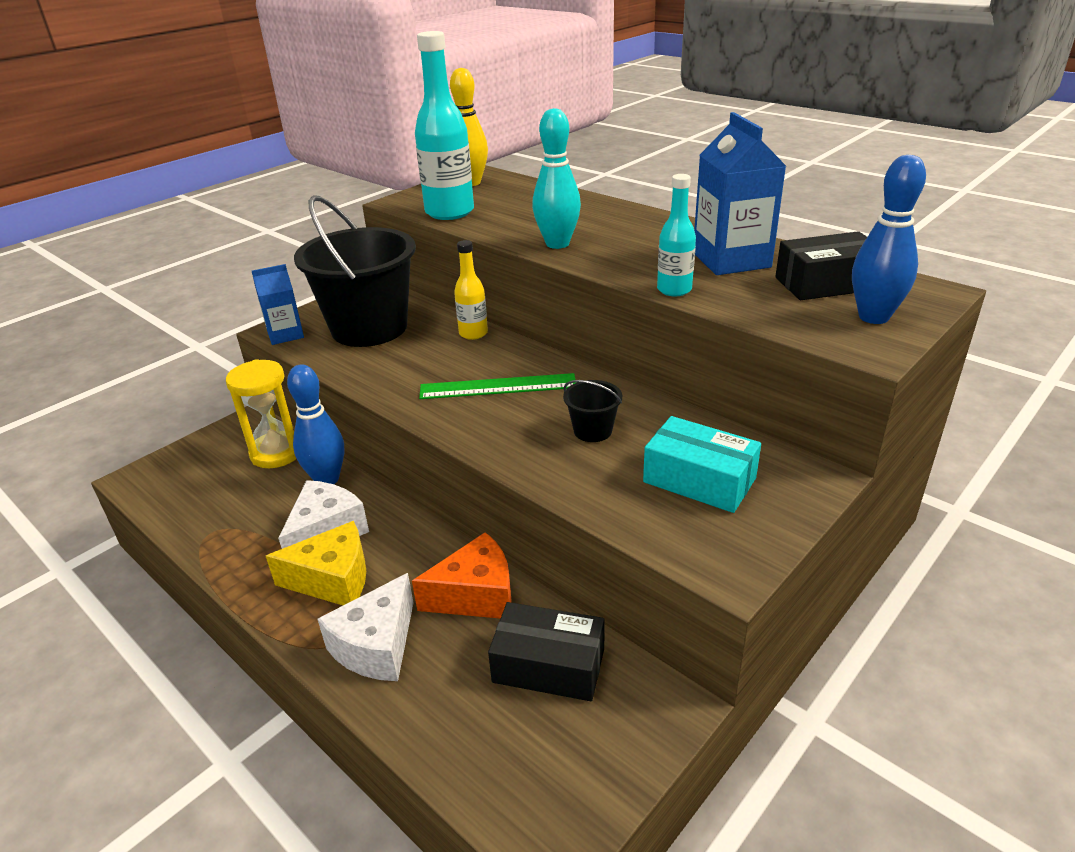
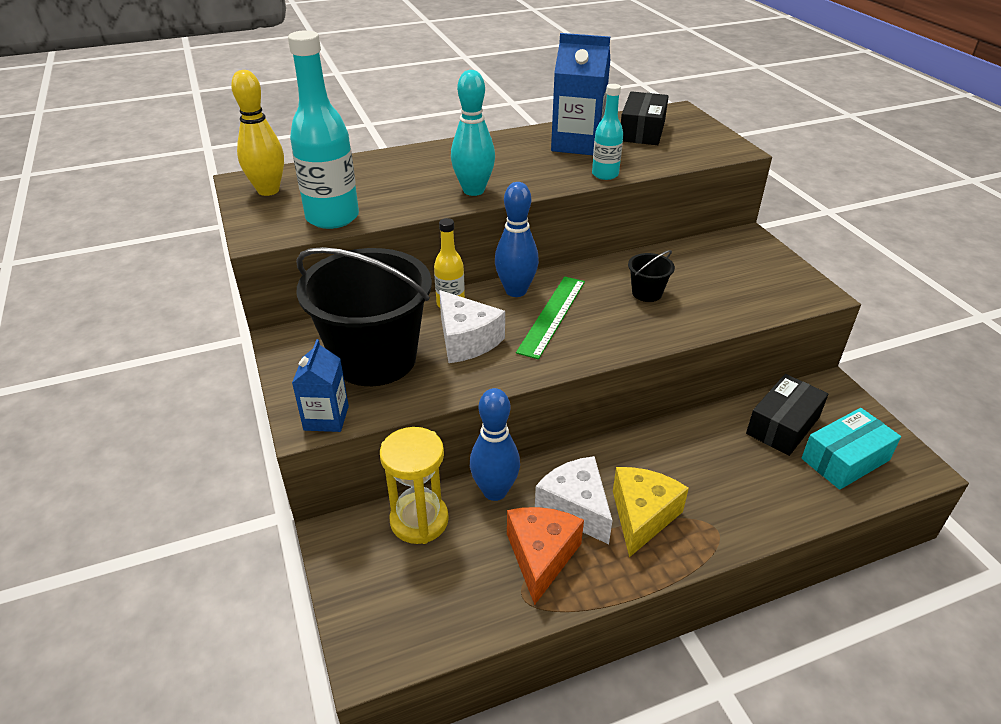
camera: 65 degrees left, 5 degrees up
(377, 646) = (731, 506): white cheese -> white cheese (466, 340)
(476, 595) = (700, 439): orange cheese -> orange cheese (541, 556)
(699, 480) = (729, 273): turquoise box -> turquoise box (845, 459)
(873, 317) = (697, 135): blue bowling pin -> blue bowling pin (516, 291)

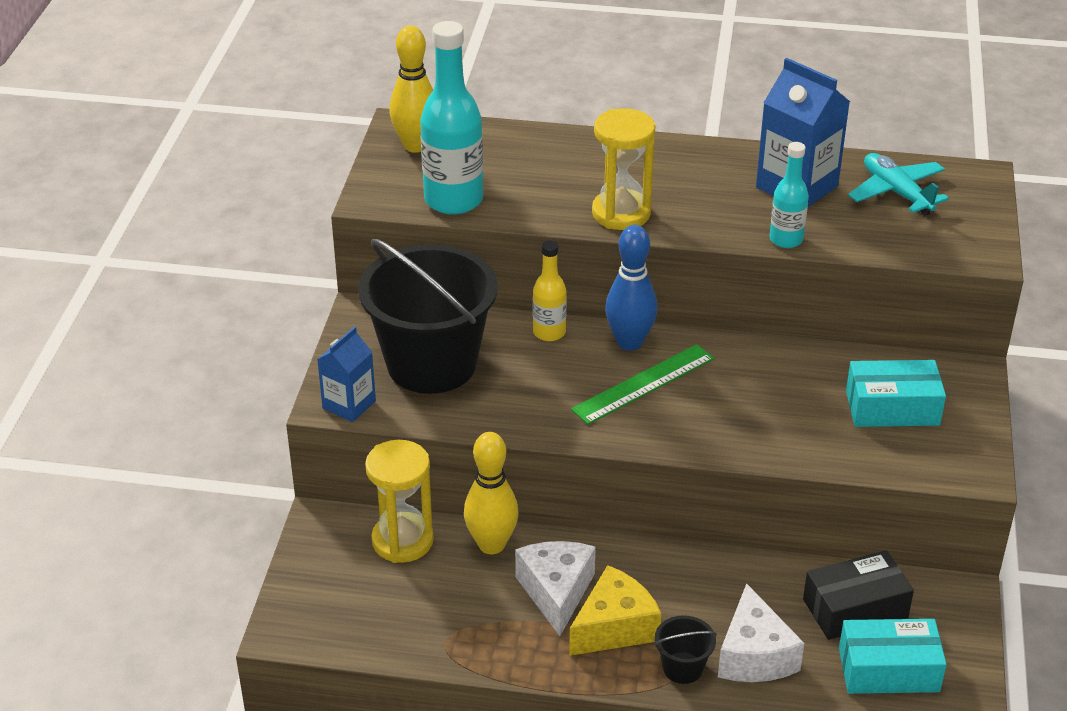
camera: 30 degrees right, 0 degrees up
(466, 340) = (533, 378): white cheese -> white cheese (754, 655)
(473, 190) = (621, 213): turquoise bowling pin -> yellow hourglass
(495, 491) = (491, 544): blue bowling pin -> yellow bowling pin
(541, 556) = (488, 618): orange cheese -> none
(642, 131) = (896, 192): black box -> turquoise plane
(647, 293) = (772, 397): black bucket -> black bucket (682, 668)
(727, 273) = (892, 408): none -> turquoise box

